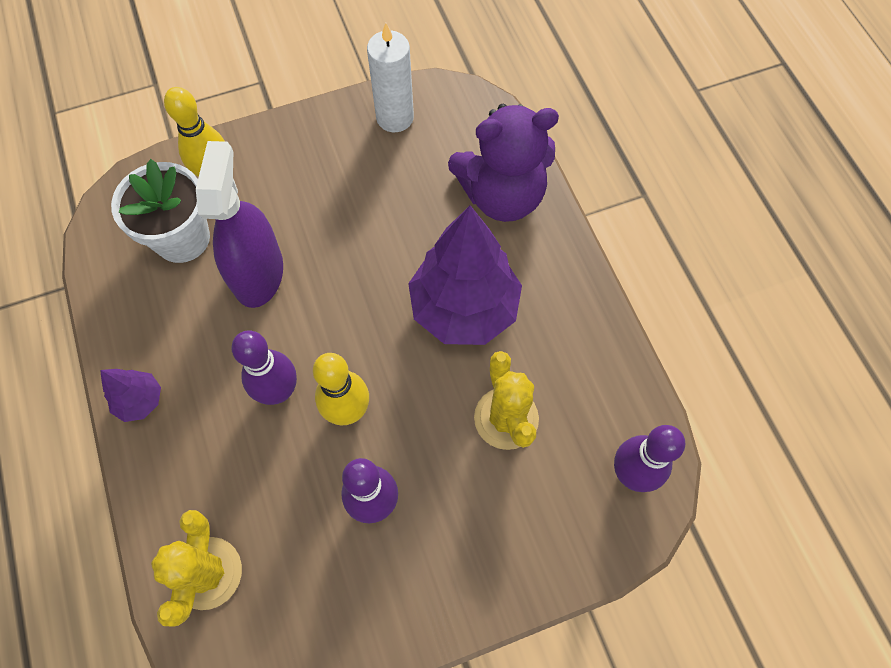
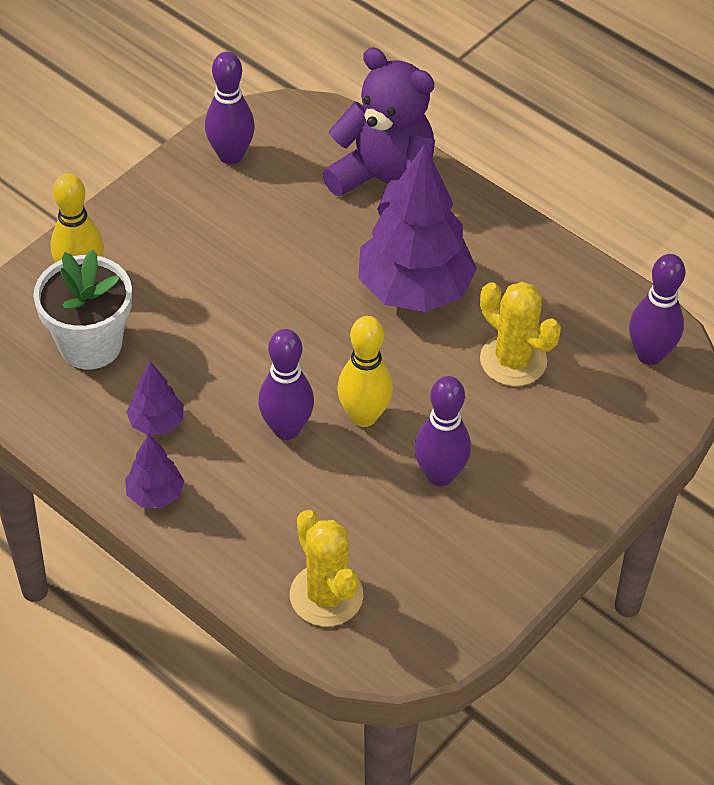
camera: 30 degrees left, 15 degrees down
(184, 334) = (156, 423): none -> purple tree
(258, 273) = (192, 343): purple spray bottle -> none
(395, 117) = (231, 155): white candle -> purple bowling pin
(502, 195) = (385, 183): purple teddy bear -> purple teddy bear turned 105 degrees counterclockwise

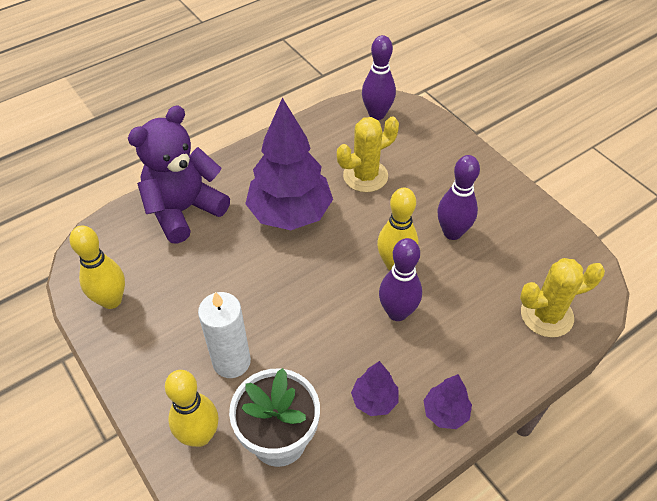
camera: 75 degrees left, 0 degrees up
(176, 282) = (231, 361): none -> white candle
(231, 155) = (111, 300): purple bowling pin -> yellow bowling pin

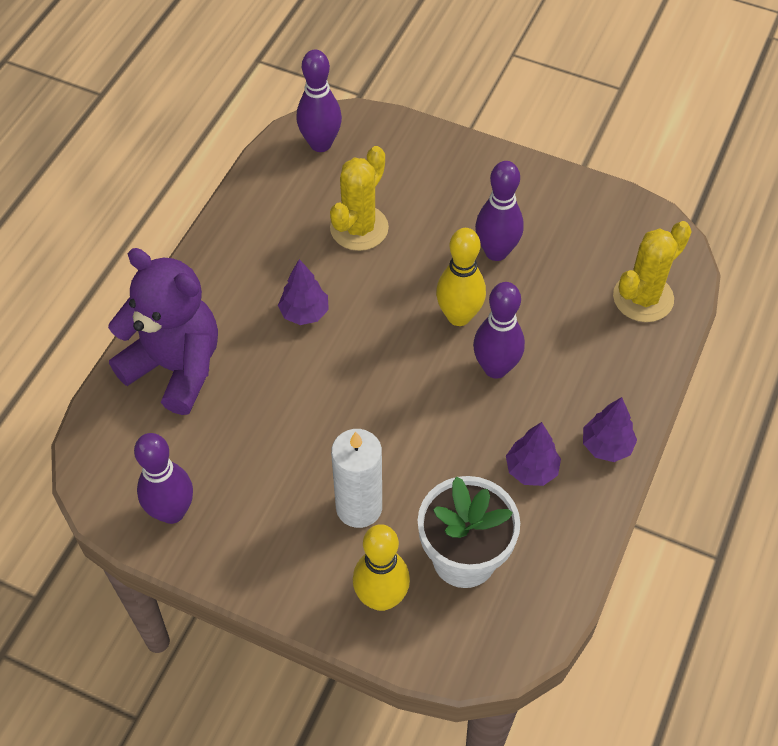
camera: 30 degrees left, 5 degrees up
(111, 300) = (172, 512): yellow bowling pin -> purple bowling pin
(184, 210) = (175, 367): purple teddy bear -> purple teddy bear turned 105 degrees clockwise
(290, 214) = (304, 313): purple tree -> purple tree, size x0.46

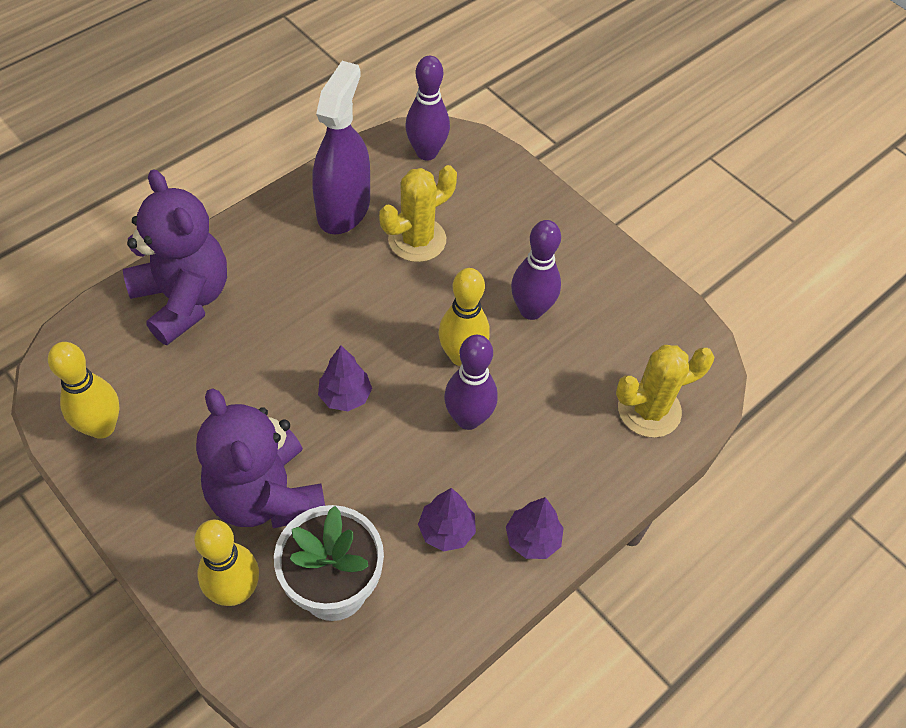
camera: 20 degrees right, 0 degrees up
(172, 512) = (102, 427): purple bowling pin -> yellow bowling pin
(274, 225) = (343, 208): none -> purple spray bottle
(304, 313) = (323, 296): purple tree -> purple tree (345, 396)
(359, 507) = (266, 496): white candle -> purple teddy bear

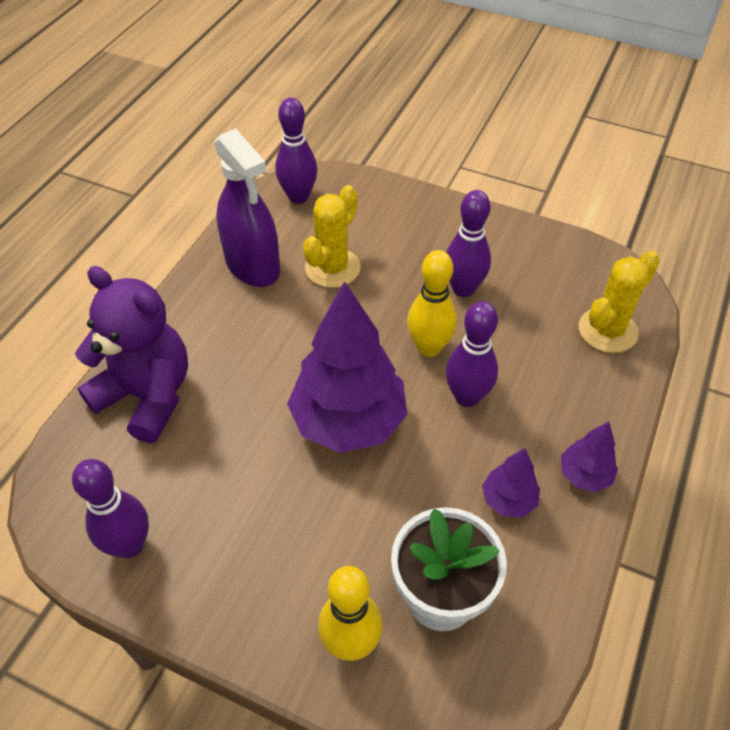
camera: 20 degrees left, 5 degrees down
(102, 427) = (129, 545): yellow bowling pin -> purple bowling pin
(266, 496) = (328, 540): purple teddy bear -> none
(343, 208) = (253, 266): purple spray bottle -> purple spray bottle turned 150 degrees clockwise
(345, 396) = (348, 421): purple tree -> purple tree, size x2.17

